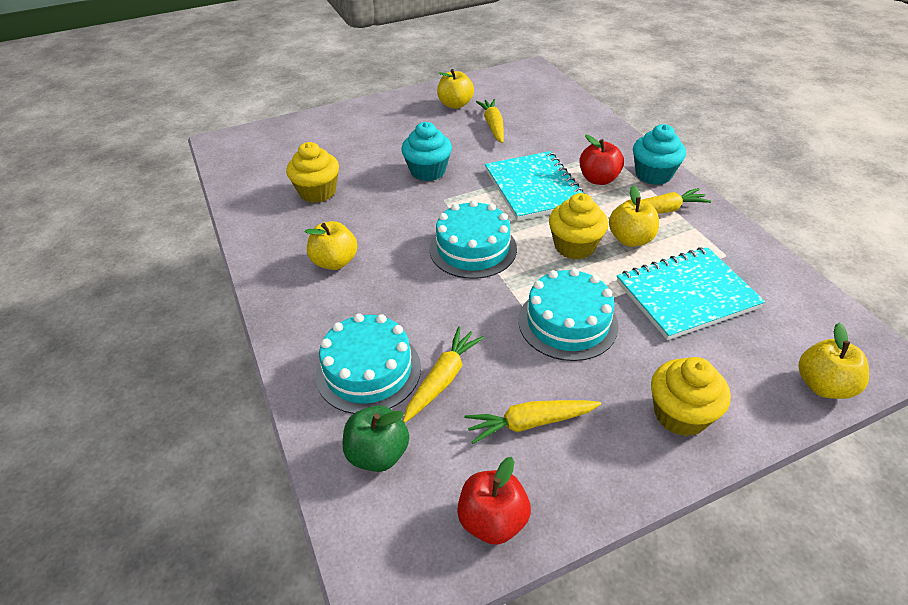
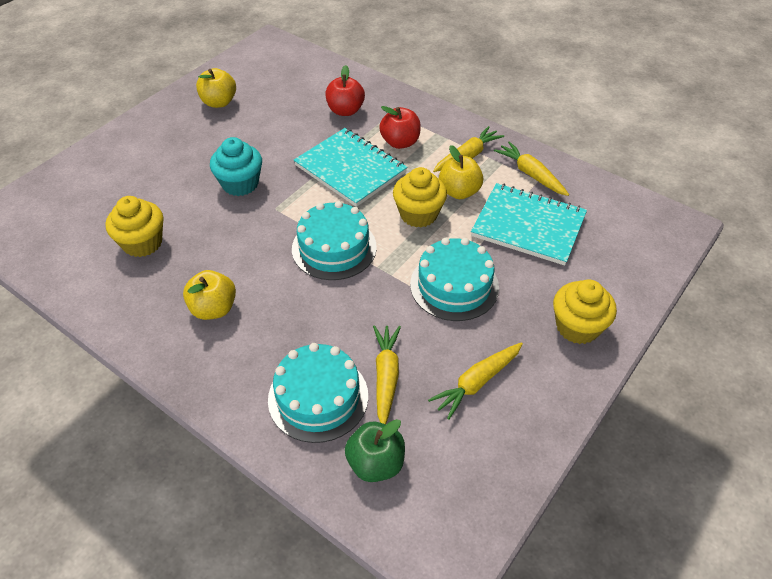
camera: 30 degrees left, 5 degrees up
(492, 520) = (497, 471): red apple -> red apple (345, 110)
(493, 126) = (272, 115): yellow carrot -> yellow carrot (531, 174)
(653, 174) = (442, 123): turquoise cupcake -> none
(686, 295) = (528, 226): turquoise notebook -> turquoise notebook turned 75 degrees clockwise
(823, 385) = (655, 263): yellow apple -> none

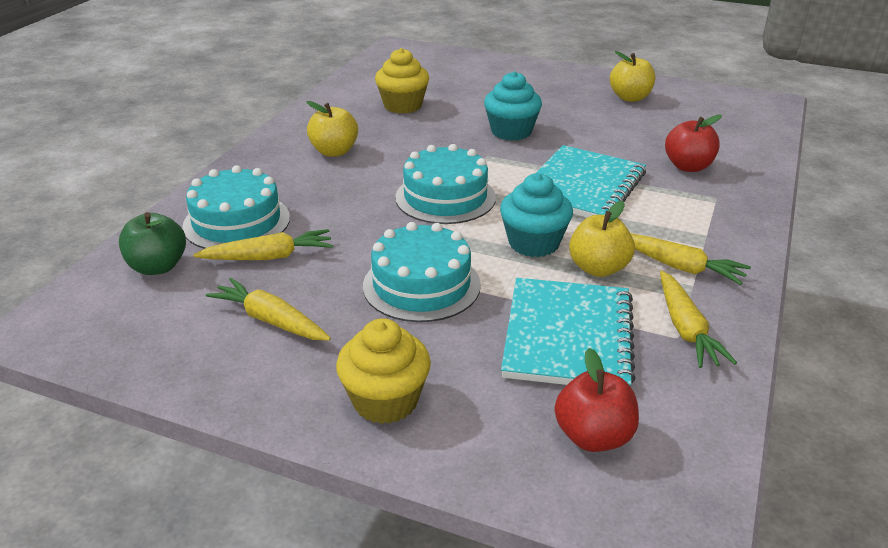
camera: 75 degrees right, 15 degrees down
(400, 142) = (661, 211): red apple -> red apple (593, 436)
(418, 214) = (534, 243): yellow cupcake -> turquoise cupcake
(531, 174) = (685, 328): yellow carrot -> yellow carrot turned 135 degrees clockwise

